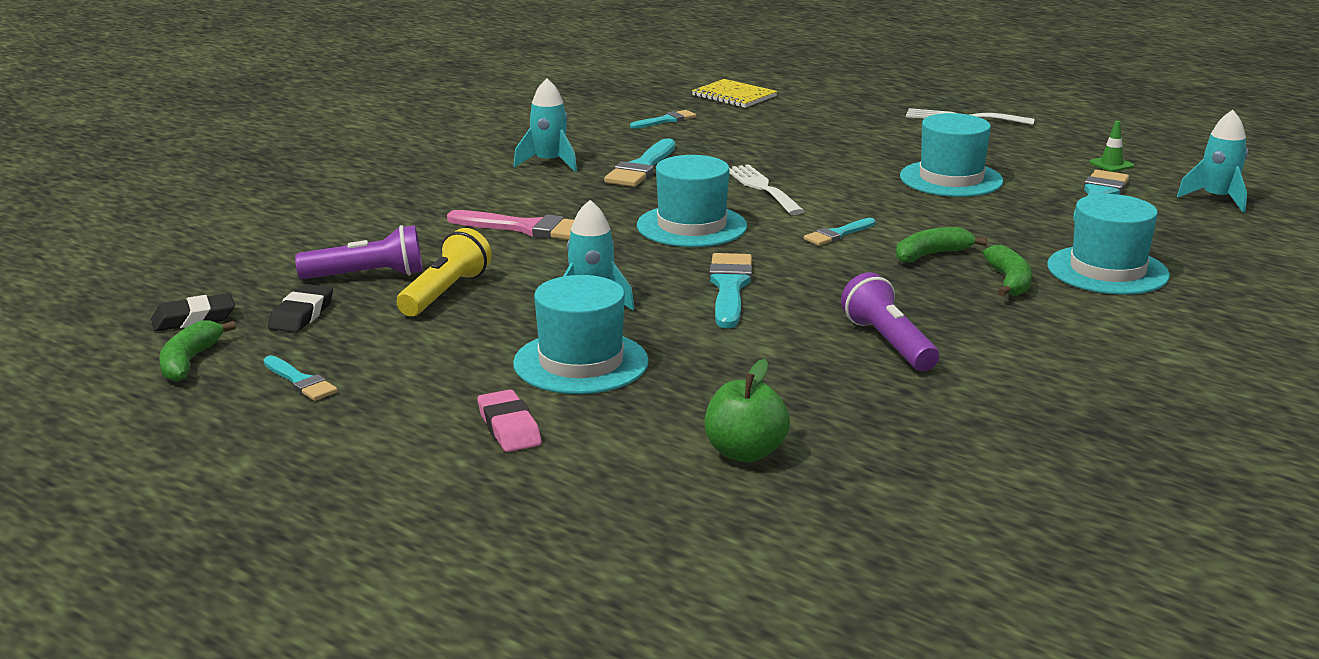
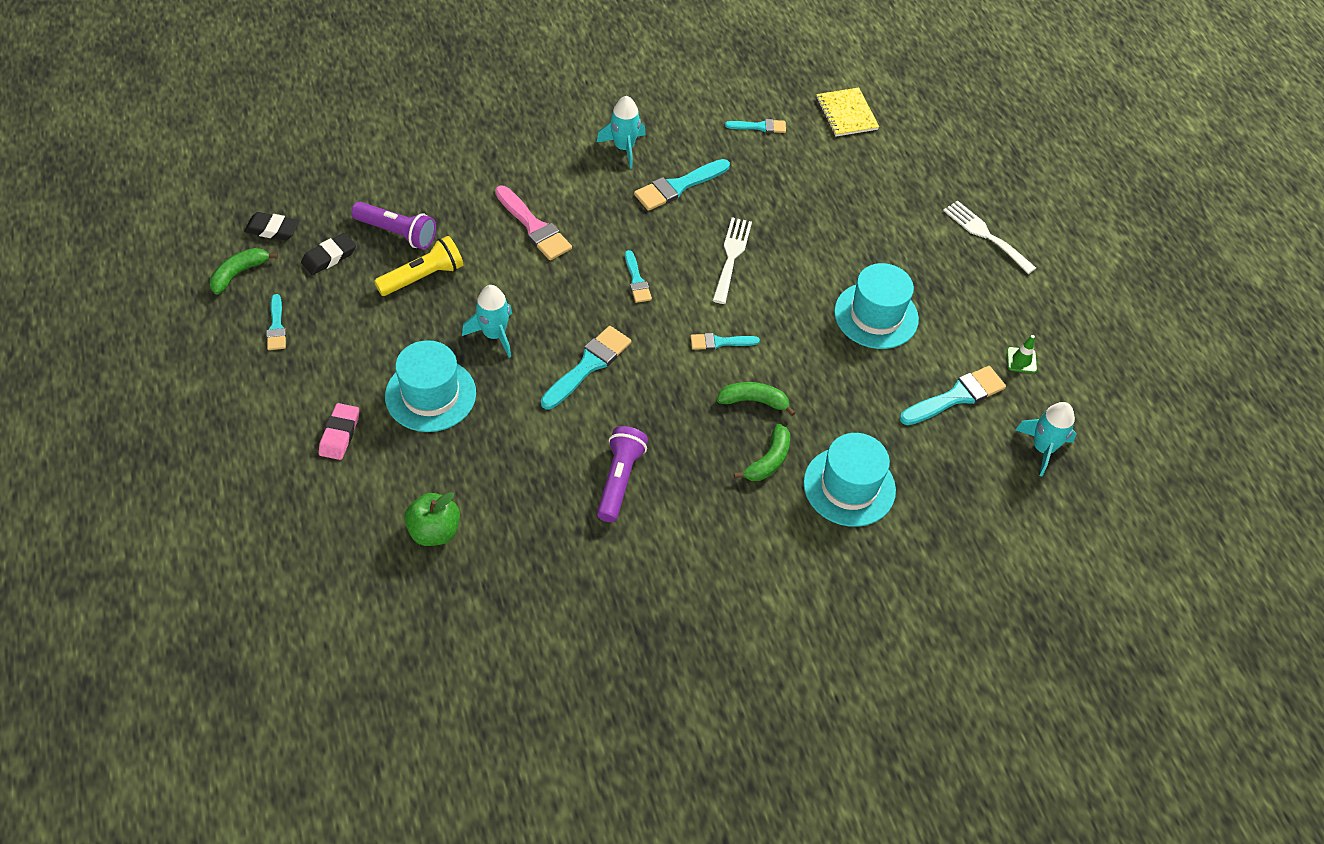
camera: 30 degrees right, 30 degrees up
(691, 226) = (636, 280): turquoise hat -> turquoise brush

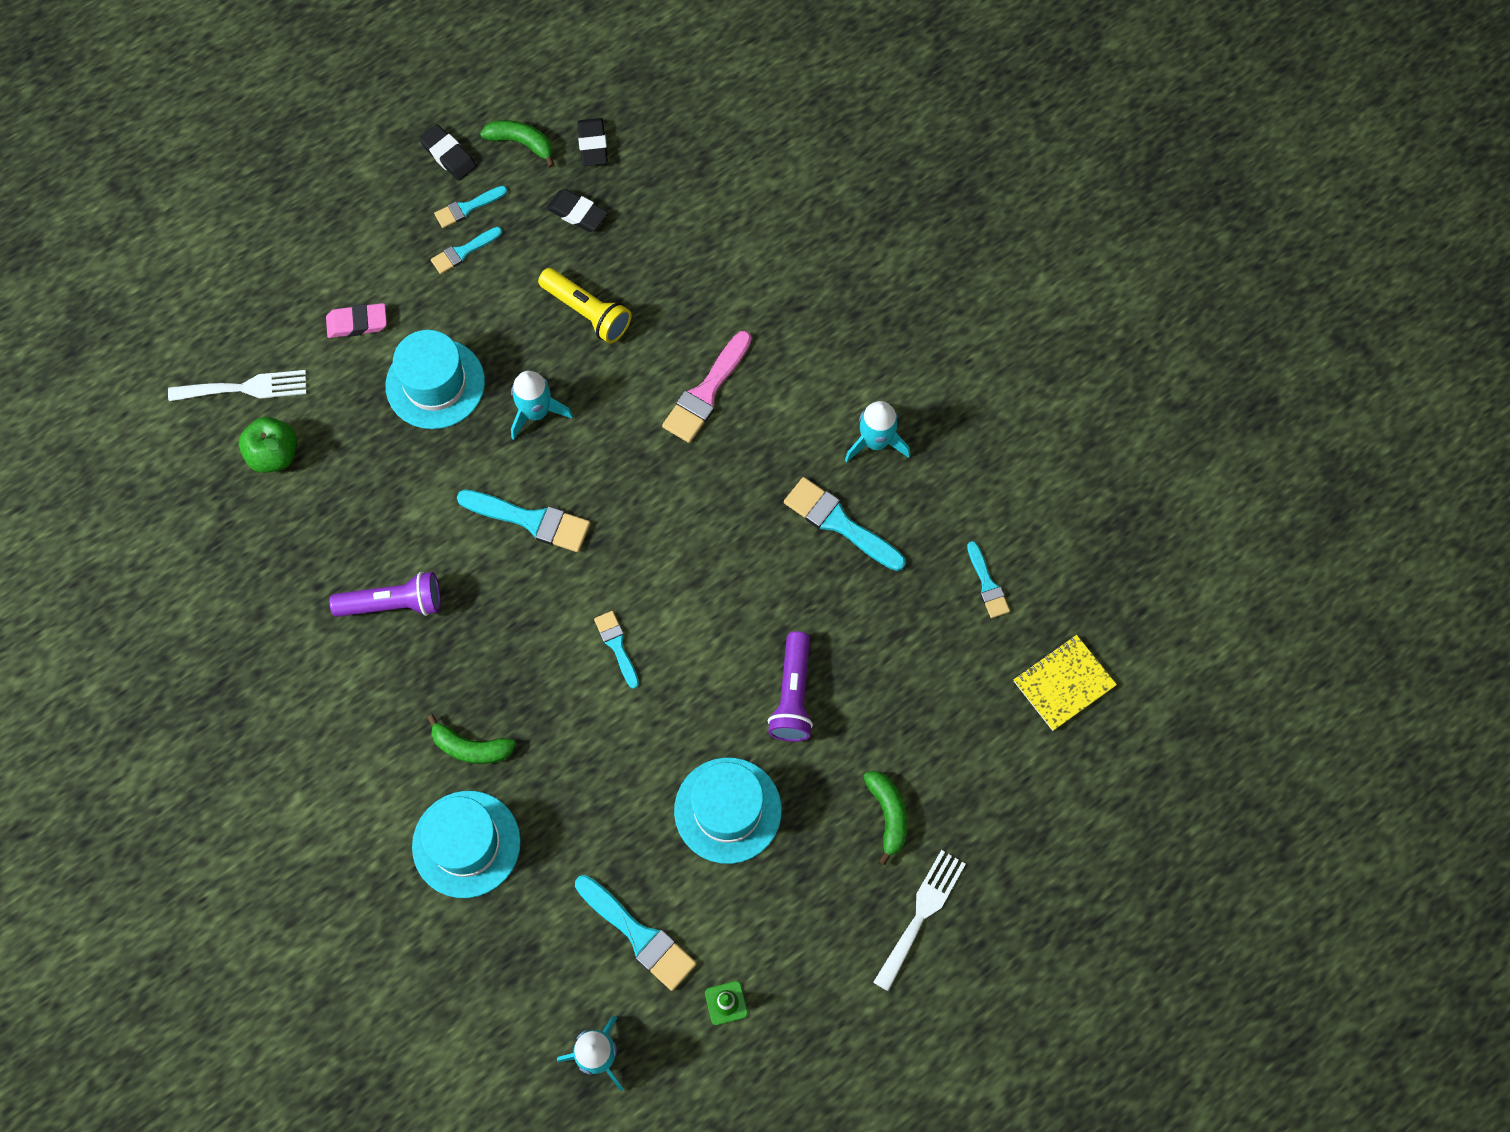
camera: 75 degrees right, 15 degrees up
(216, 325) = (448, 155): none -> black eraser
(397, 233) = (638, 261): purple flashlight -> purple flashlight (792, 695)
(636, 280) = (672, 527): turquoise brush -> turquoise brush (463, 252)
(731, 256) = (752, 618): white fork -> white fork (245, 388)
(753, 401) = (546, 708): green banana -> green banana (888, 814)

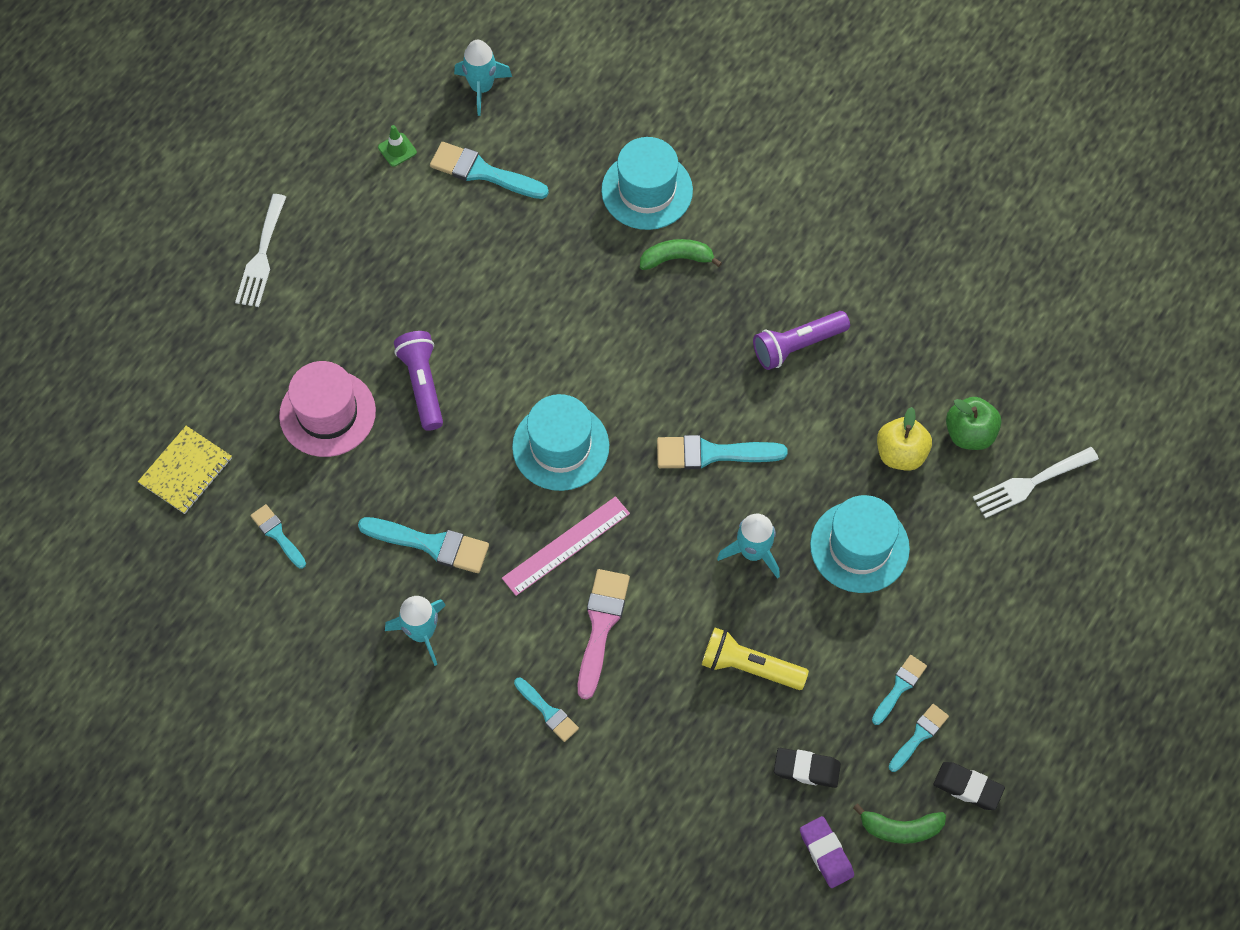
camera: 160 degrees right, 5 degrees down
(350, 457) = (900, 454): none -> yellow apple
(357, 323) = (963, 579): pink eraser -> none
(593, 145) = (826, 853): black eraser -> purple eraser
(617, 646) = (590, 375): turquoise brush -> turquoise brush (548, 712)
(709, 478) = (566, 546): none -> pink ruler
(728, 810) = (445, 280): turquoise hat -> turquoise hat (560, 446)
(888, 814) = (311, 319): green banana -> none
(901, 697) = (327, 413): none -> pink hat

